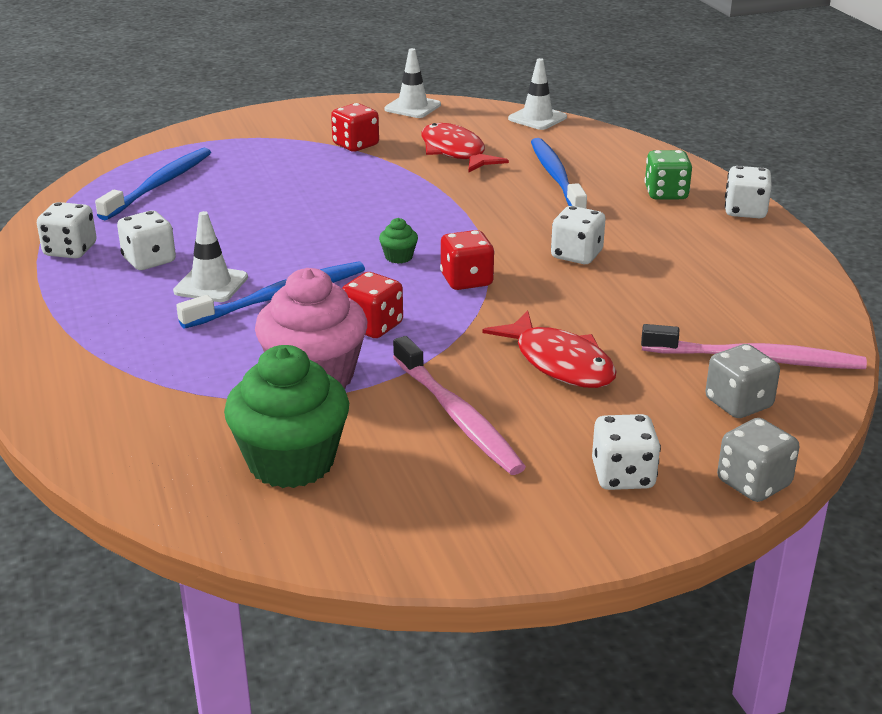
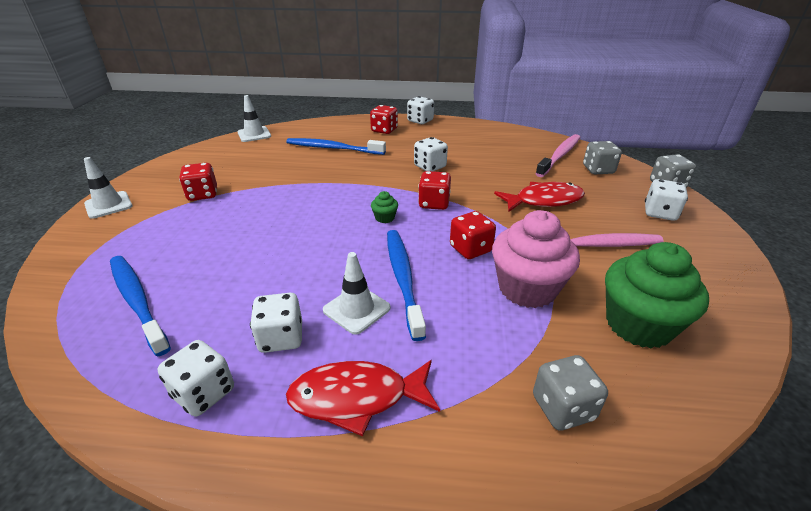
camera: 65 degrees left, 5 degrees up
(129, 420) = (563, 408): none -> grey dice
(412, 107) = (177, 163): white traffic cone -> white traffic cone (108, 205)
(455, 152) = (263, 166): red fish -> red fish (356, 398)
(666, 194) = (384, 130): green dice -> red dice

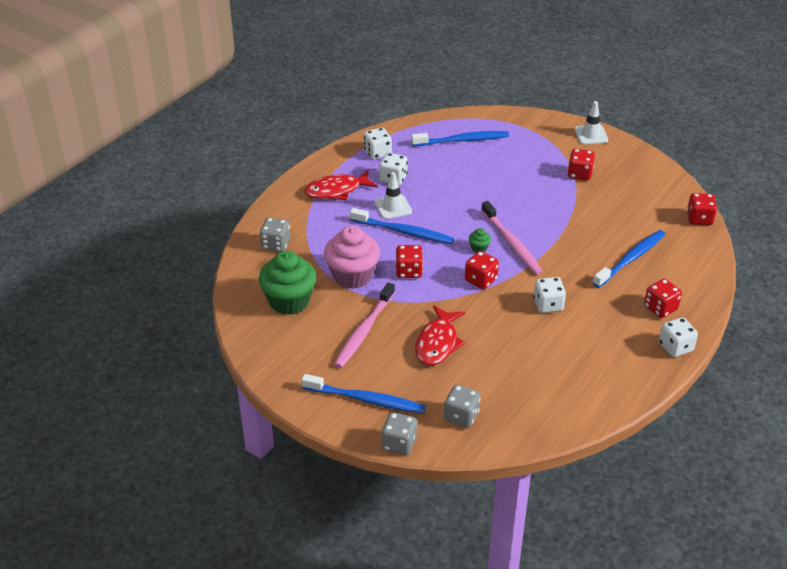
camera: 120 degrees right, 5 degrees up
(254, 134) = (699, 219): white traffic cone -> red dice
(356, 398) = (336, 191): red fish -> red fish turned 135 degrees counterclockwise
(560, 155) = (510, 409): pink toothbrush -> pink toothbrush (512, 243)
(660, 213) = (367, 400): white dice -> blue toothbrush

